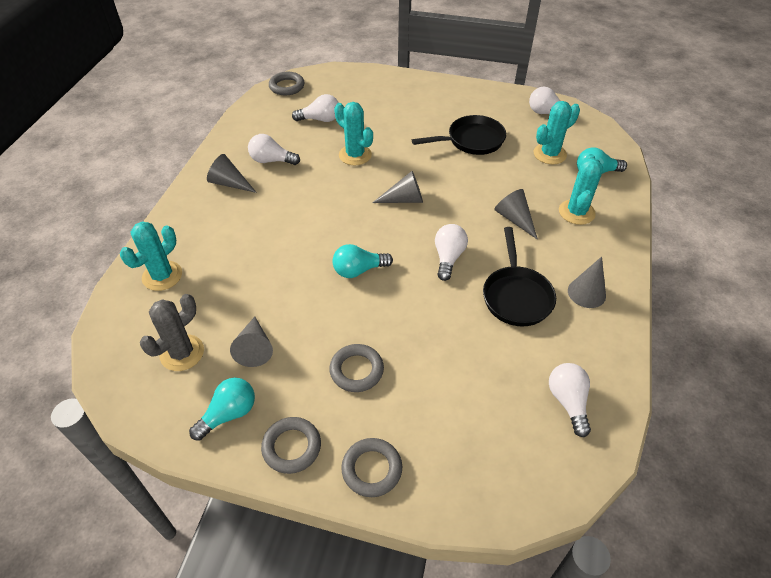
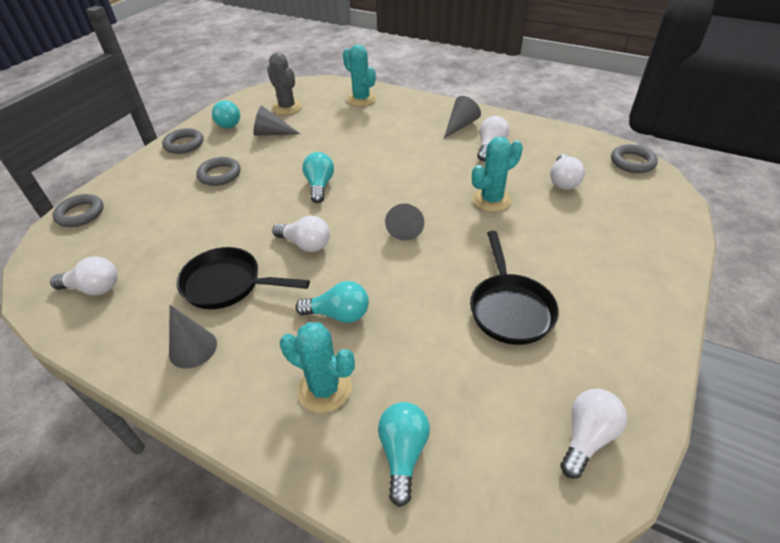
camera: 105 degrees right, 5 degrees down
(372, 469) = (140, 173): grey ring -> grey ring (80, 214)
(514, 219) = (338, 314): grey cone -> turquoise light bulb
(549, 154) = (464, 400): turquoise cactus -> none

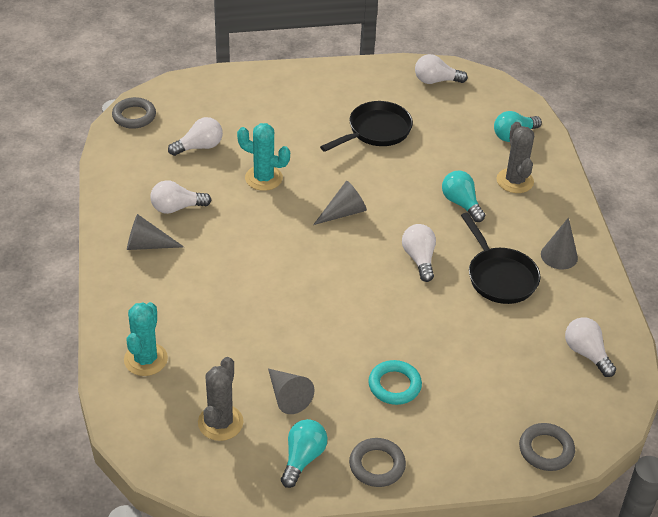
camera: 130 degrees left, 0 degrees up
(219, 174) = (394, 385): grey ring -> turquoise ring
(319, 185) = (341, 296): turquoise light bulb -> none
(324, 389) = (515, 181): turquoise cactus -> grey cactus

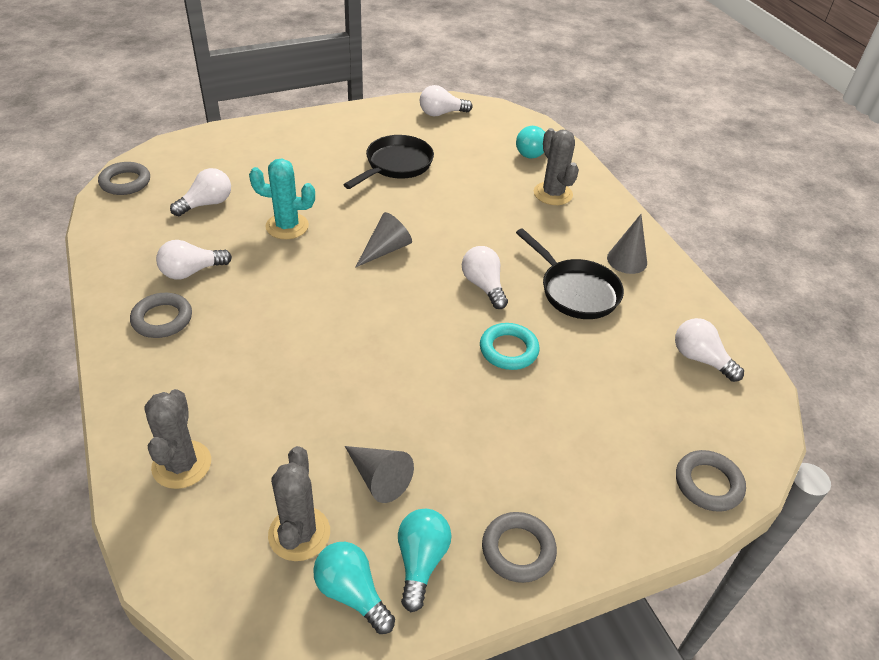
camera: 15 degrees left, 0 degrees up
(145, 359) = (182, 464): turquoise cactus -> grey cactus
(147, 245) = (162, 319): grey cone -> grey ring
(394, 385) = (505, 438): turquoise ring -> turquoise ring (508, 350)
(461, 203) = (507, 223): turquoise light bulb -> turquoise light bulb (352, 593)

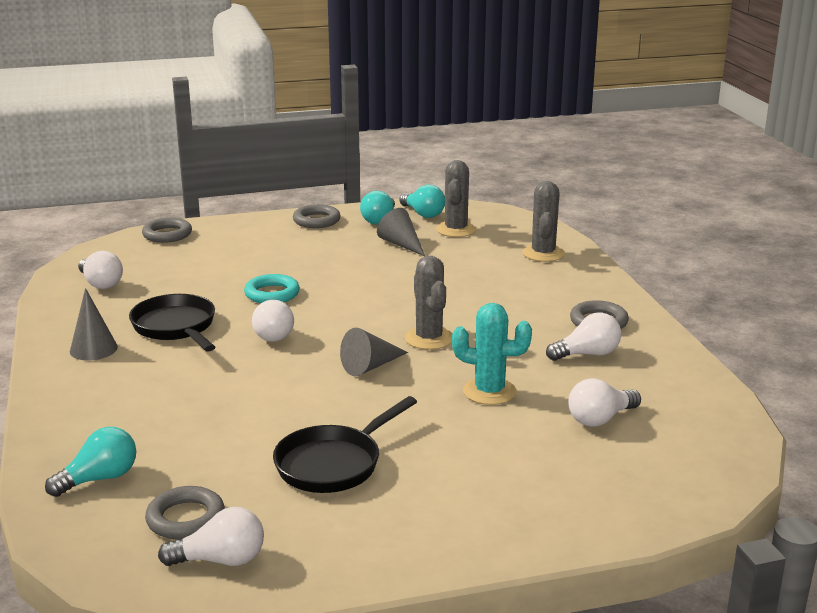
camera: 170 degrees left, 20 degrees down
(125, 182) = (728, 449): grey ring -> grey ring (185, 518)
(553, 194) = (121, 418): grey cactus -> grey cactus (429, 338)

